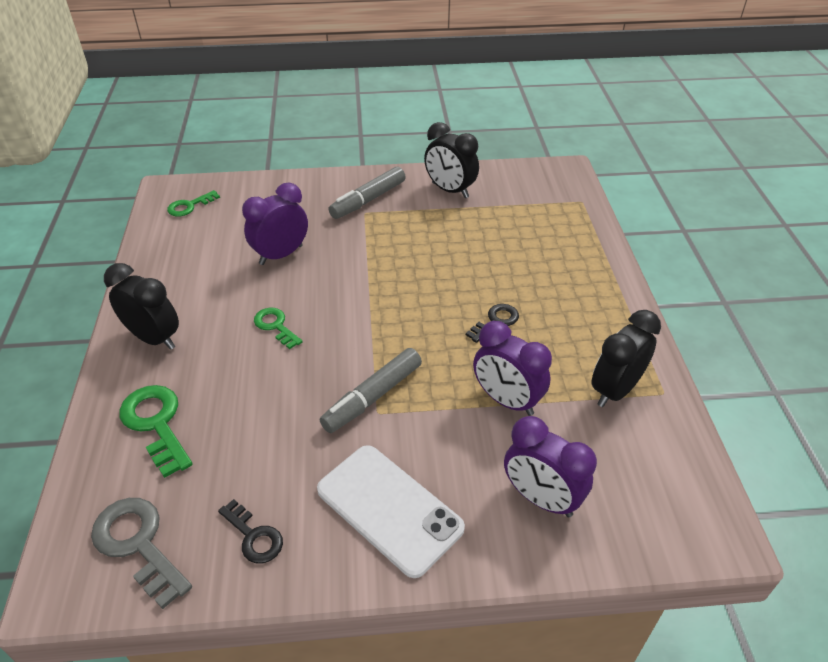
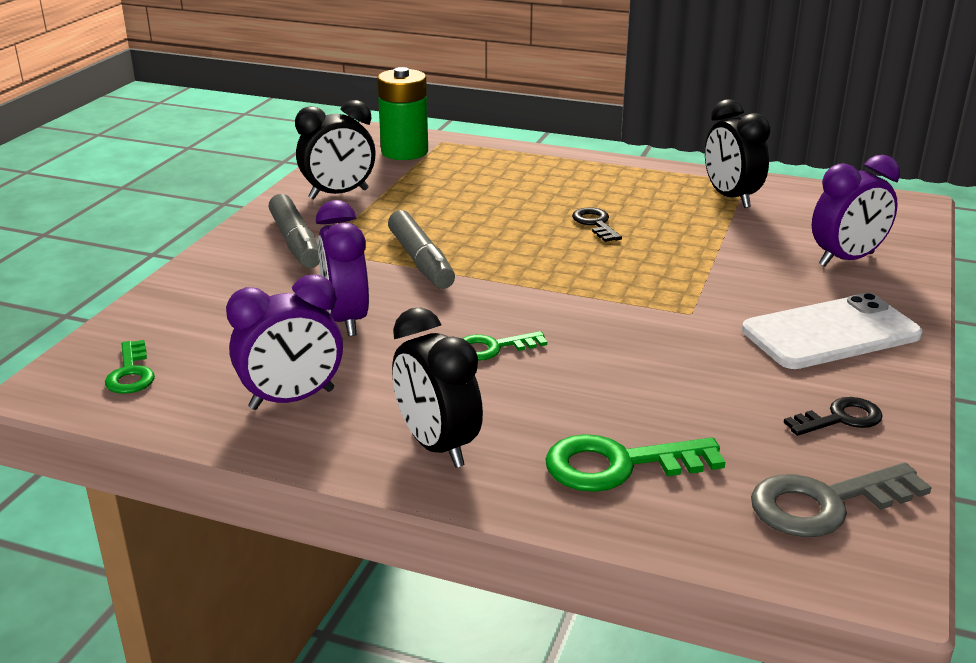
camera: 65 degrees left, 15 degrees down
(154, 338) = (437, 446): black clock -> black clock turned 90 degrees counterclockwise
(373, 397) = (665, 310): grey marker -> grey marker (421, 261)
(507, 400) = (714, 245): purple clock -> purple clock (292, 399)
(545, 192) = (404, 152): none -> green battery

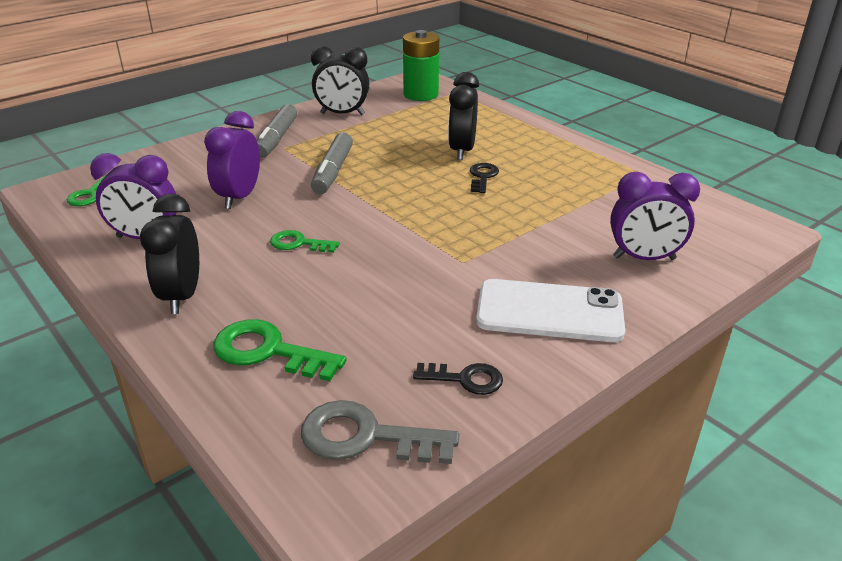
camera: 30 degrees right, 5 degrees up
(731, 198) = (613, 184): black clock -> black clock (462, 151)

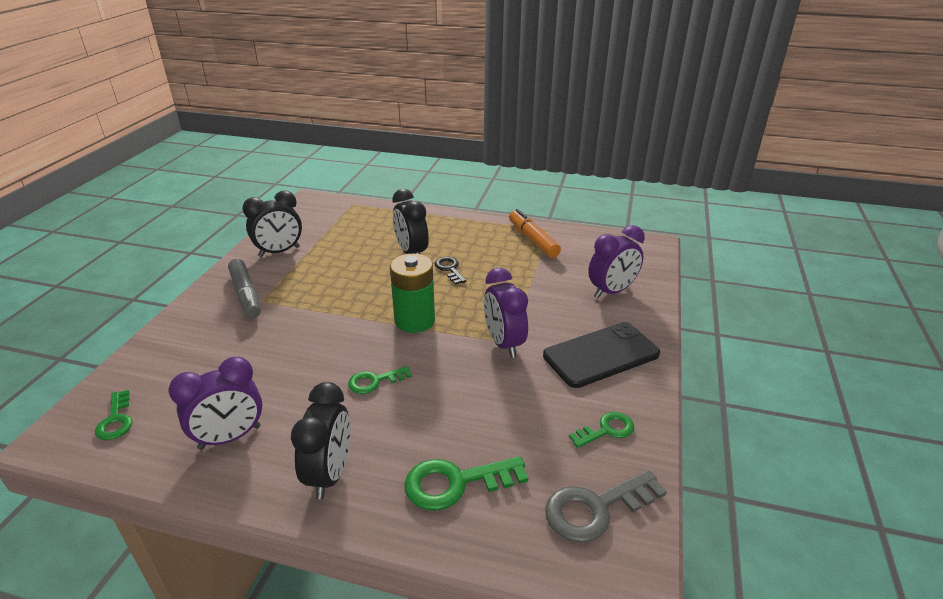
camera: 35 degrees left, 0 degrees up
(182, 296) = (330, 474): black clock -> black clock turned 135 degrees counterclockwise
(239, 197) = (275, 362): purple clock -> purple clock (504, 343)
(333, 171) = (330, 307): grey marker -> none
(421, 94) = (326, 214): green battery -> green battery (414, 320)
(465, 379) = (606, 430): black key -> green key
(549, 311) = (601, 355): white phone -> black phone
(611, 178) = (533, 240): none -> orange marker

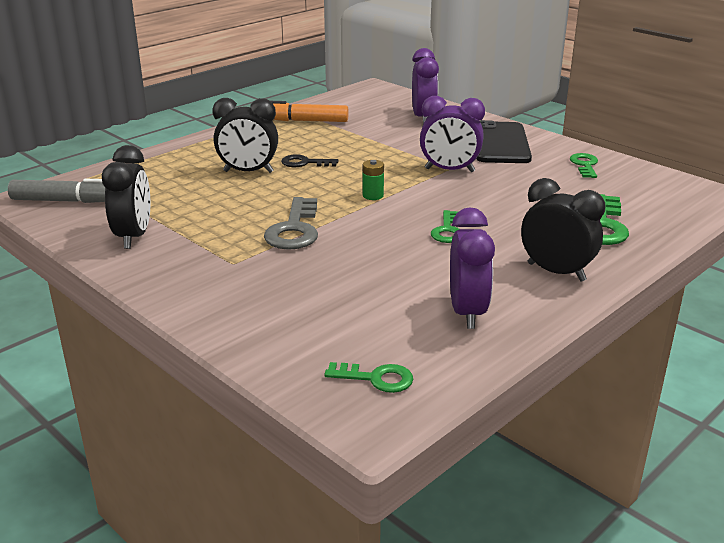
camera: 60 degrees left, 5 degrees down
(246, 295) = (207, 270): grey marker -> grey marker (66, 201)
(414, 320) = (373, 196): green battery -> green battery, size x0.48
(596, 508) = (656, 188): grey key -> grey key (294, 229)

